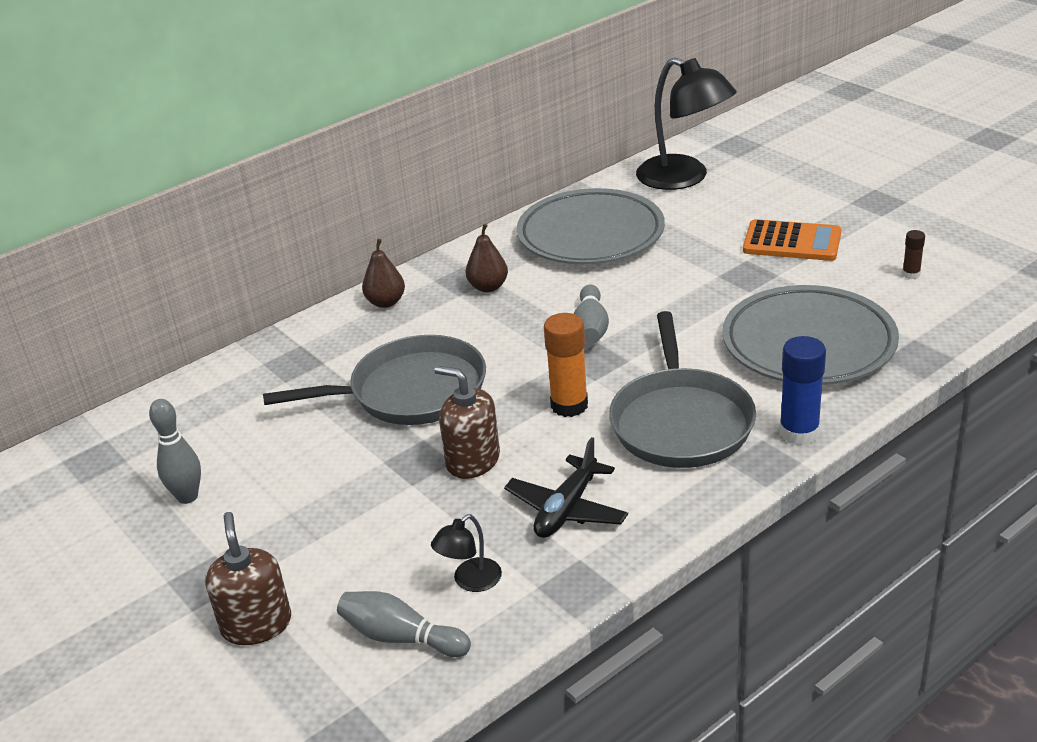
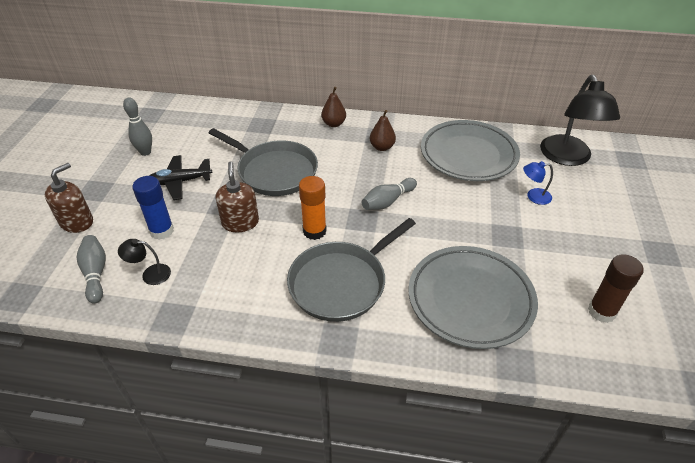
camera: 45 degrees right, 10 degrees up
(567, 509) = (230, 278): black plane -> black plane (180, 182)
(713, 229) = (533, 196): none -> blue lamp
(792, 242) = (564, 236): orange calculator -> none
(799, 433) = (380, 342): blue glue stick -> blue glue stick (162, 231)
(911, 274) = (601, 311): brown glue stick -> brown glue stick, size x1.93

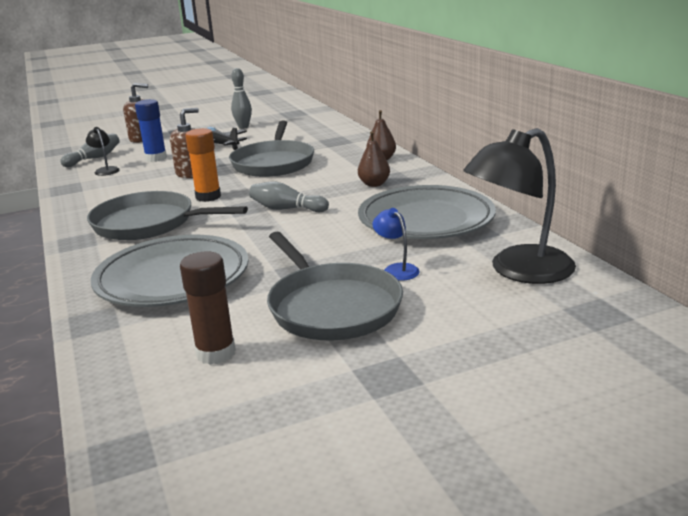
camera: 60 degrees right, 20 degrees down
(568, 241) = (332, 307): none -> grey pan

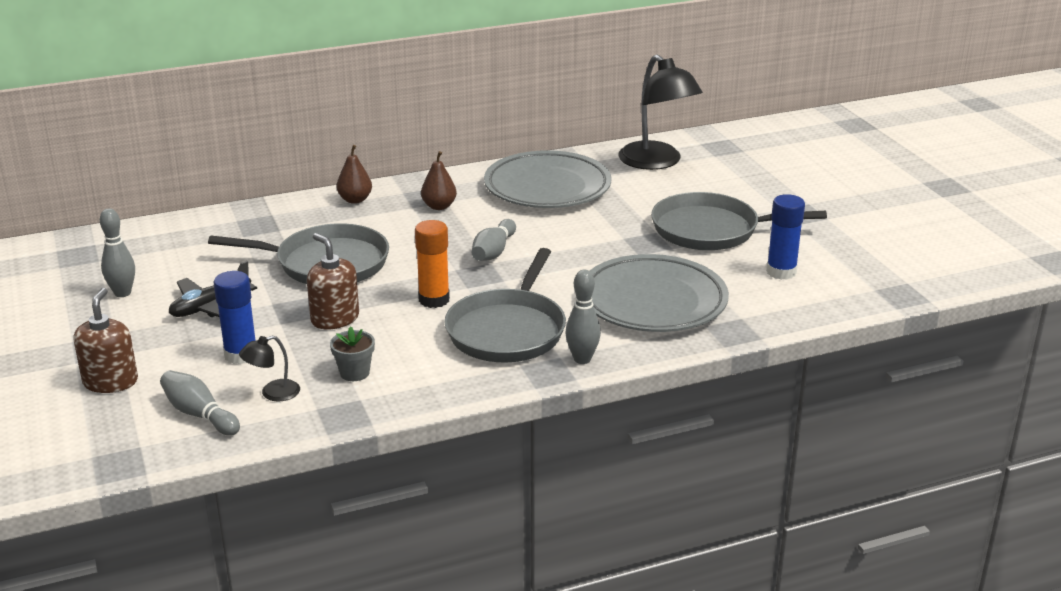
camera: 90 degrees left, 5 degrees up
(87, 252) = (582, 359): none -> grey bowling pin
(116, 186) = (354, 373): none -> grey flower pot
(216, 353) = (781, 272): brown glue stick -> blue glue stick
(332, 307) = (710, 230): grey pan -> grey pan turned 150 degrees counterclockwise
(396, 269) = (648, 204): blue lamp -> none

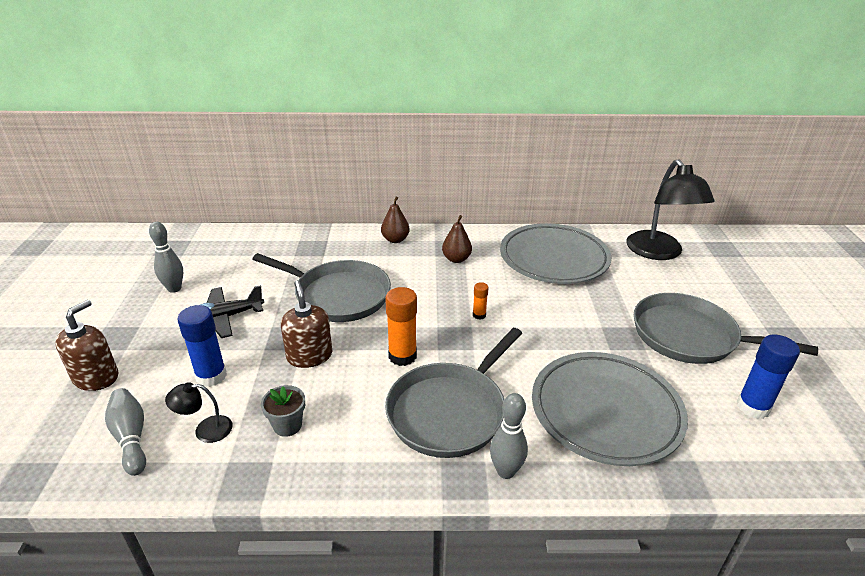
camera: 20 degrees right, 5 degrees up
(493, 252) = (479, 315): grey bowling pin -> orange glue stick

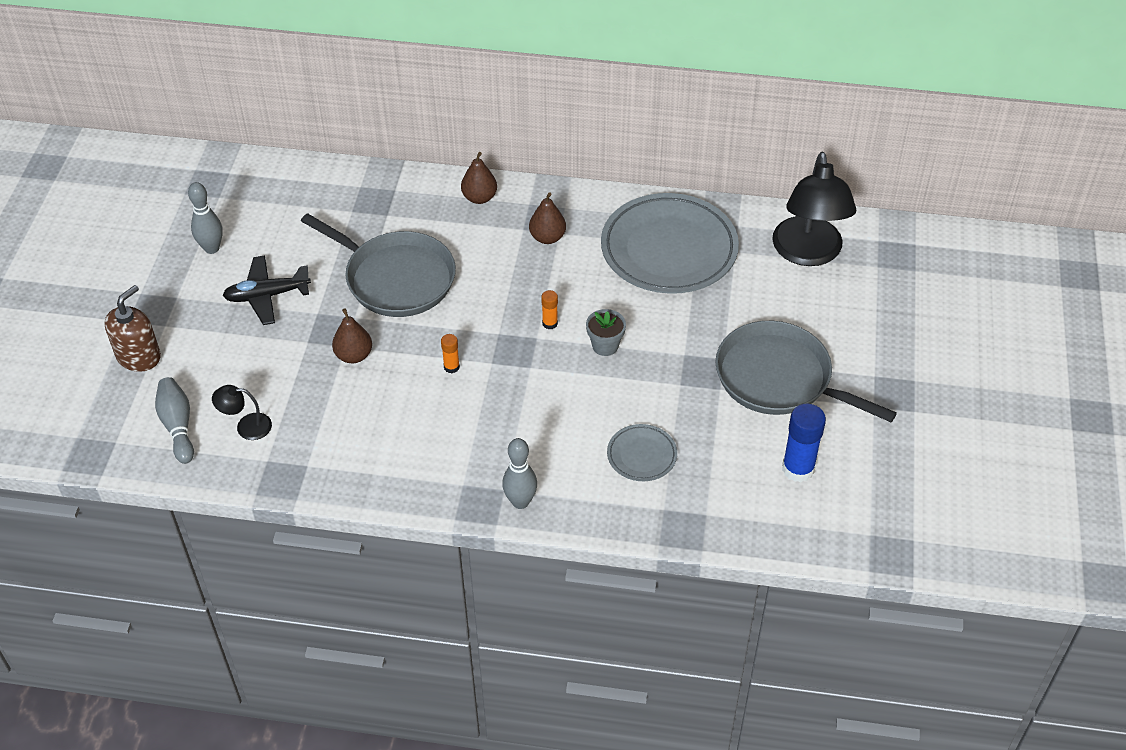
camera: 10 degrees right, 15 degrees up
(211, 376) = (252, 368): blue glue stick -> none
(287, 425) = (324, 431): grey flower pot -> grey flower pot (605, 346)
(309, 356) = (354, 355): brown soap dispenser -> brown pear
(402, 356) = (451, 367): orange glue stick -> orange glue stick, size x0.52
(450, 411) = (484, 436): grey pan -> none
(605, 412) = (641, 455): grey plate -> grey plate, size x0.46

